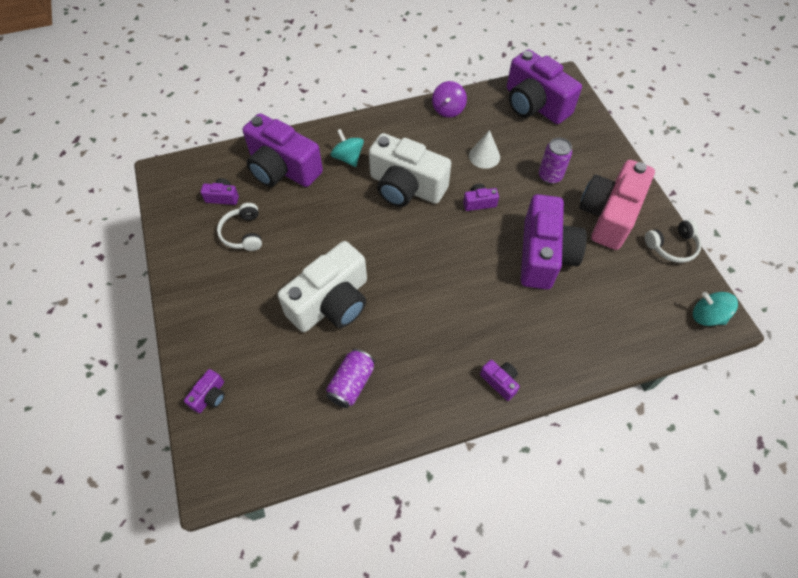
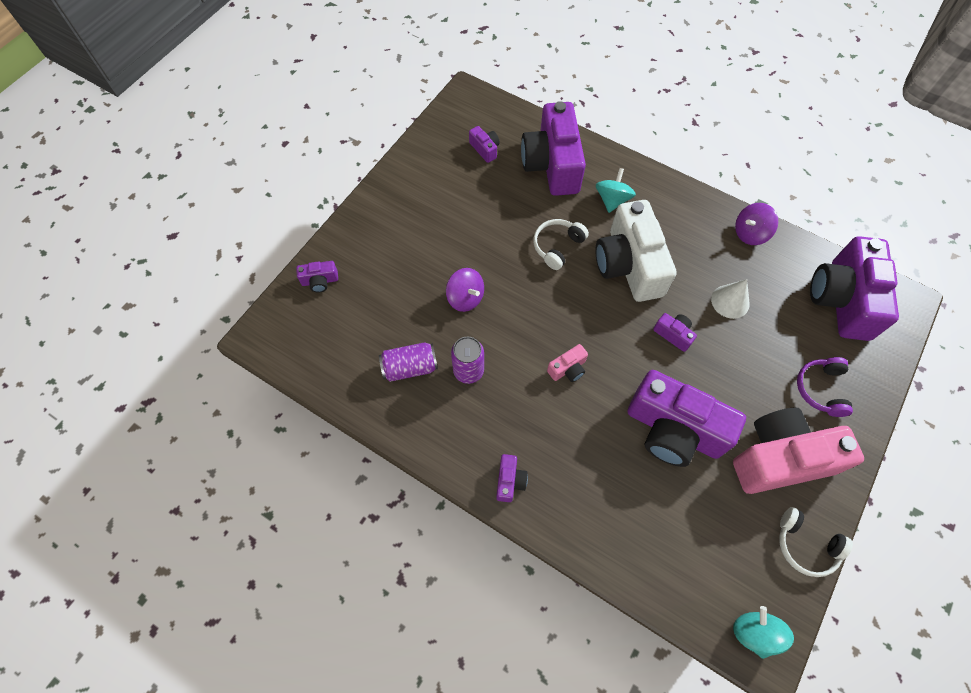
camera: 50 degrees right, 5 degrees up
(243, 233) = (467, 189): white headphones -> white headphones (557, 246)
(331, 302) = (465, 298): white camera -> purple spinning top
(448, 281) = (568, 369): none -> pink camera
(544, 255) = (673, 430): purple camera -> purple camera turned 60 degrees clockwise
(550, 176) = (769, 373): purple can -> purple can (468, 371)
(582, 160) = (820, 389): none -> purple headphones

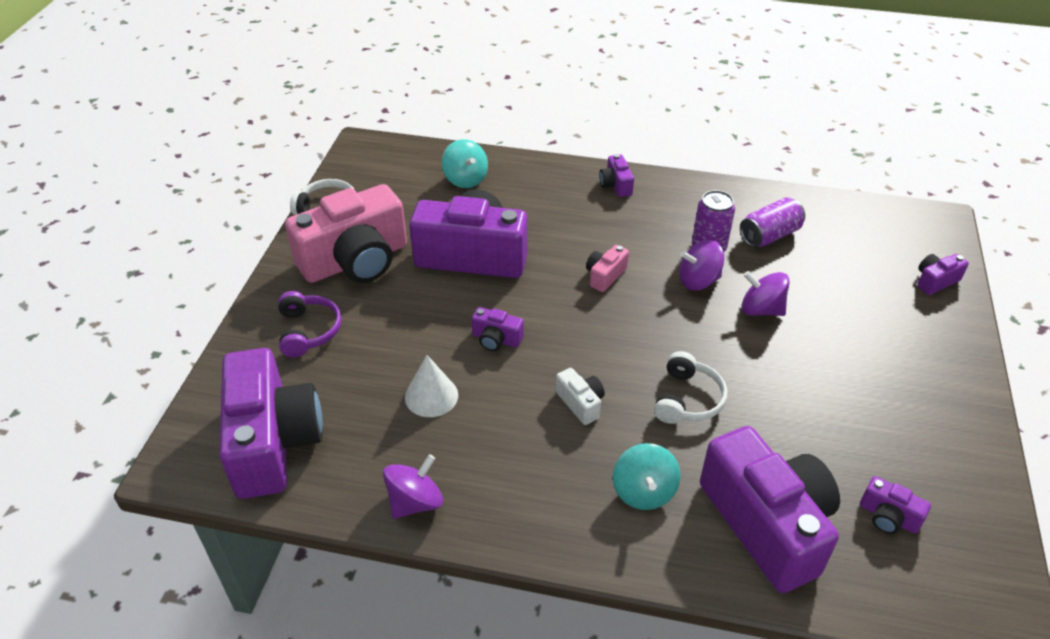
camera: 160 degrees right, 20 degrees down
(496, 339) = (698, 281): none -> purple spinning top
(629, 265) = (581, 403): white camera -> white camera, size x0.42
(754, 632) = (373, 154): turquoise spinning top -> turquoise spinning top (465, 179)

